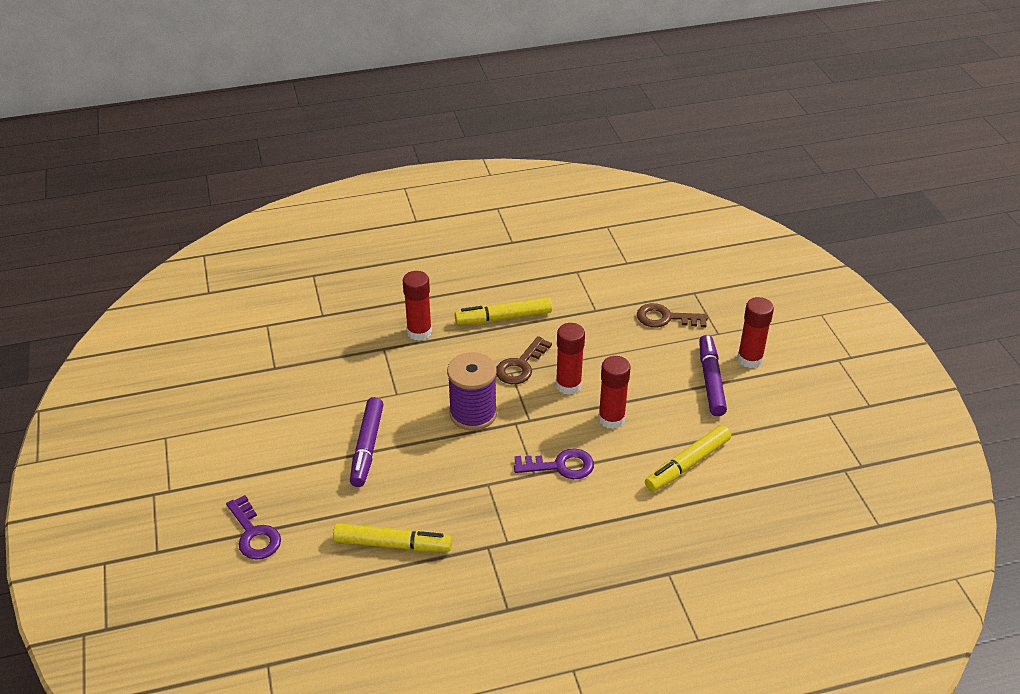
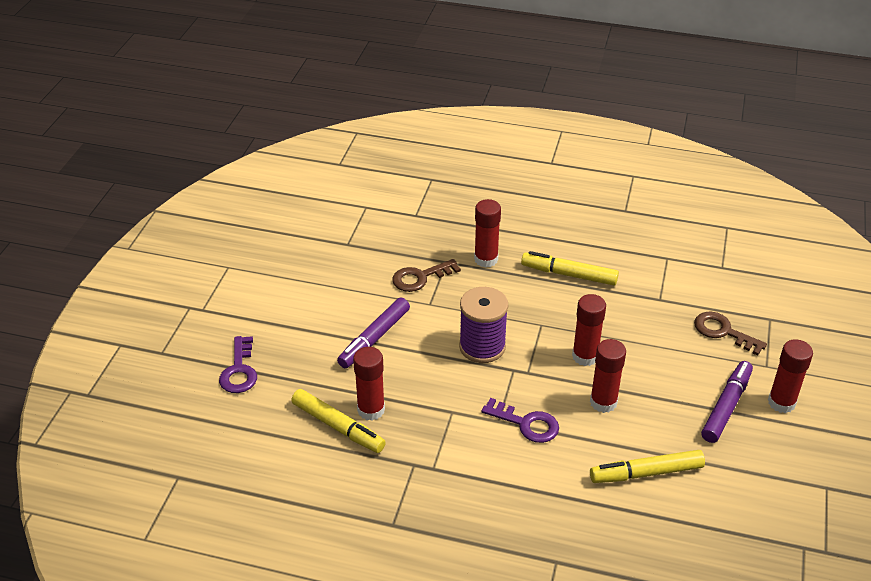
camera: 30 degrees right, 0 degrees up
(412, 515) = (371, 410): none -> red glue stick
(520, 366) = (554, 322): brown key -> brown key (420, 278)

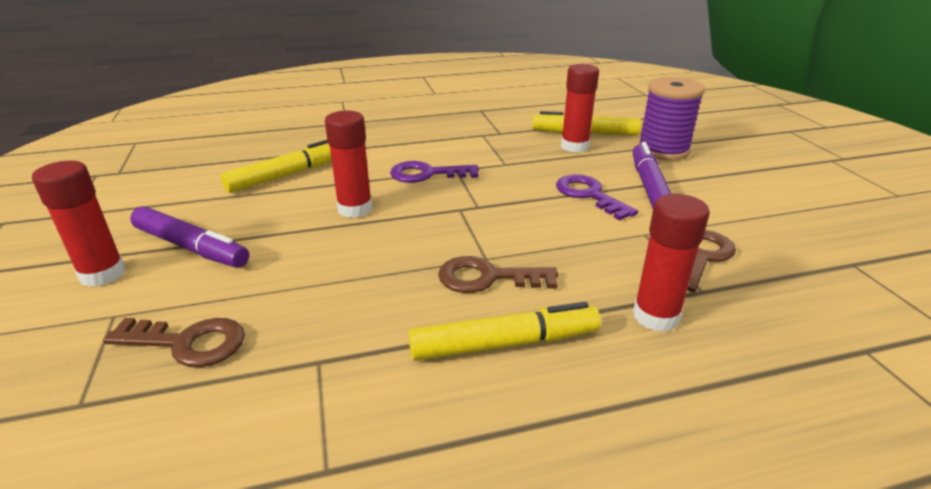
camera: 150 degrees right, 10 degrees down
(239, 370) = (714, 138): purple key -> purple key (589, 195)
(482, 347) = (533, 214): purple spool -> purple spool (663, 150)
(551, 311) = (487, 278): none -> brown key
(585, 356) = (402, 242): red glue stick -> none
(726, 407) = (191, 247): purple marker -> purple marker turned 60 degrees counterclockwise

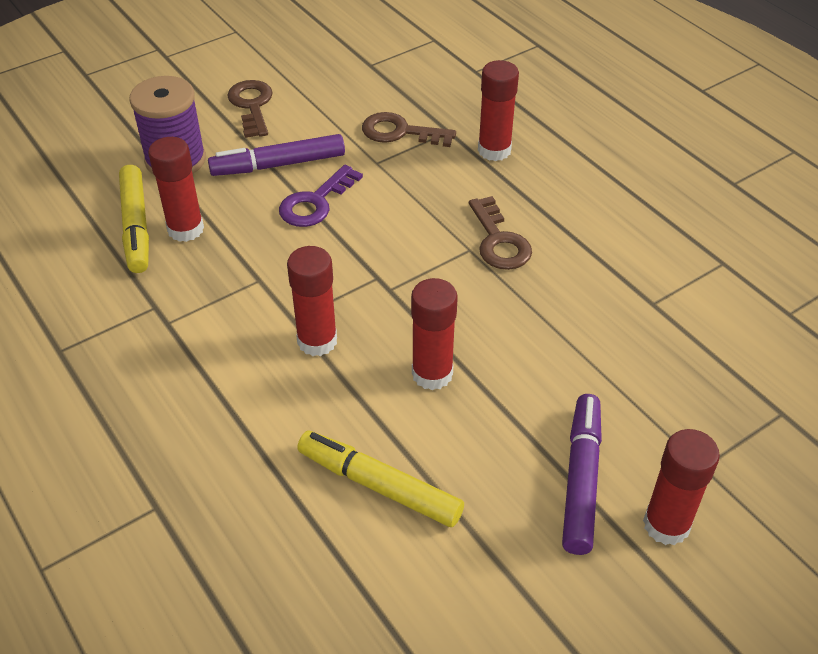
camera: 110 degrees left, 15 degrees up
(188, 343) = (691, 389): brown key -> brown key (251, 105)
(427, 174) = (317, 341): purple key -> red glue stick
(504, 343) = (570, 215): yellow marker -> none

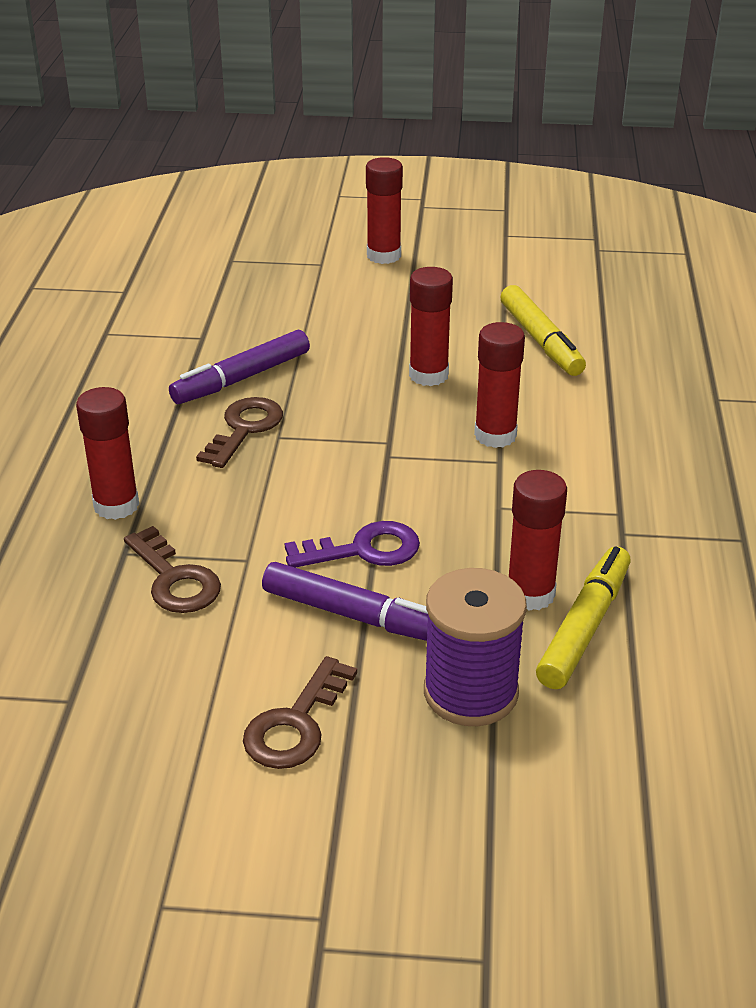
camera: 140 degrees left, 10 degrees down
(581, 479) = (404, 289): purple marker -> purple marker (241, 378)

